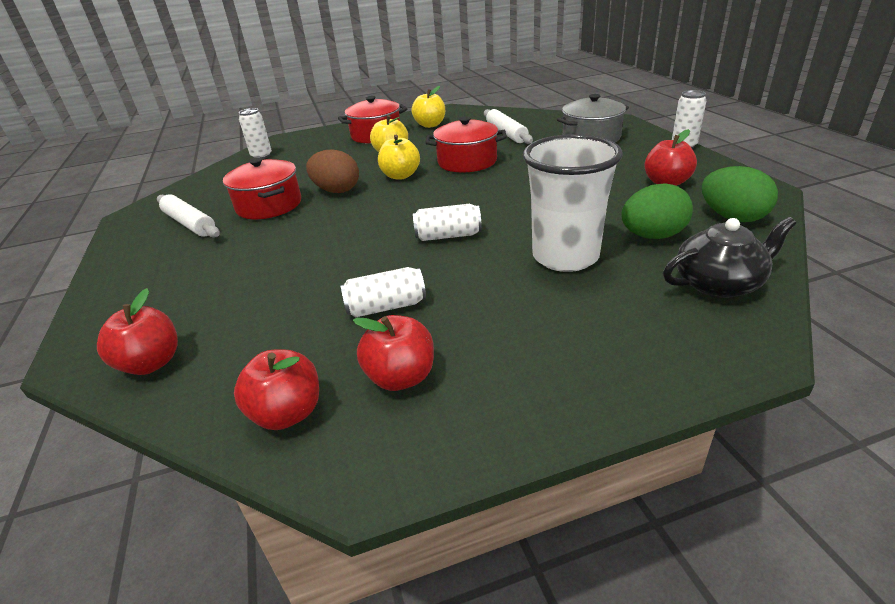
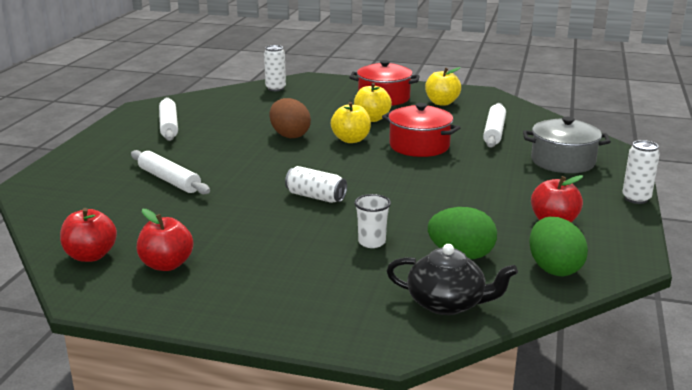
camera: 30 degrees right, 10 degrees down
(151, 363) = (58, 203): red apple -> none
(267, 278) = (169, 180): none -> white rolling pin
(269, 205) = (231, 130): red pot -> none
(386, 306) = (212, 225): white can -> none
(565, 256) = (371, 242): white cup -> white cup, size x0.46

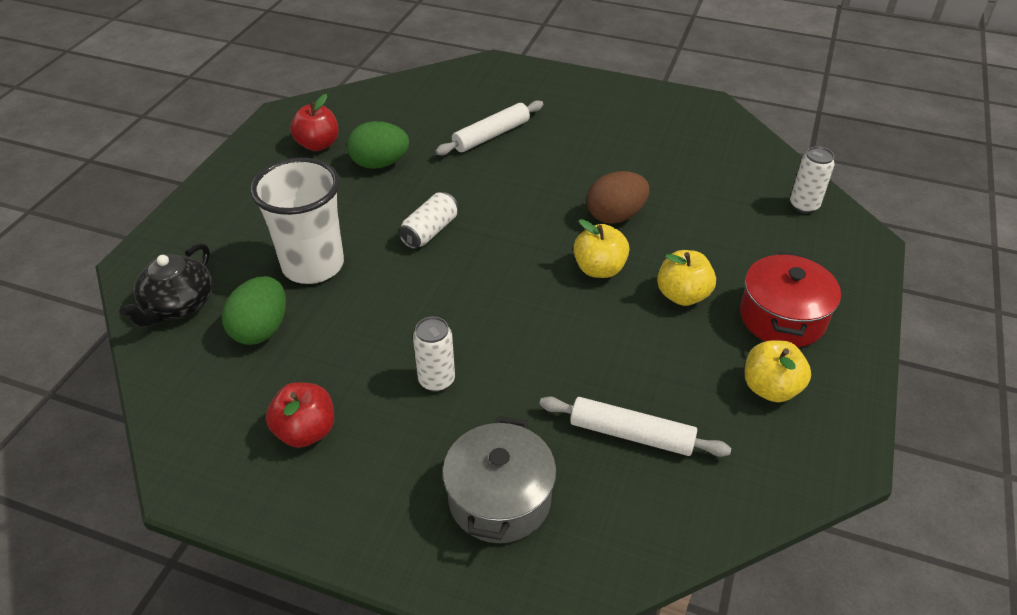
camera: 95 degrees right, 20 degrees up
(91, 256) = (348, 108): red apple -> none
(169, 125) = (646, 126): white rolling pin -> none
(371, 242) = (313, 265): white cup -> white cup, size x2.18
(419, 146) = (573, 334): red pot -> none
(554, 268) = (202, 402): green egg -> green egg (380, 164)
(636, 199) = (347, 556): white can -> white can (436, 380)

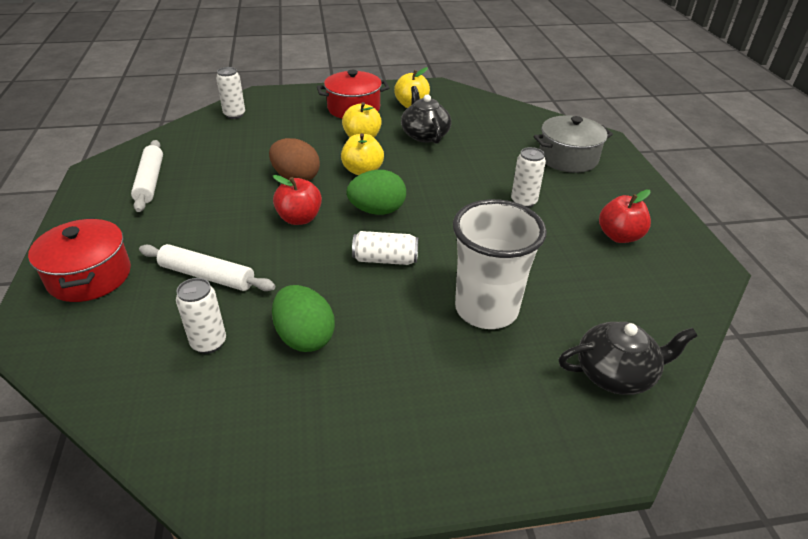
camera: 120 degrees left, 5 degrees down
(261, 329) = (577, 302): green egg -> green egg (377, 211)
(318, 145) = (297, 414): red apple -> red apple (299, 218)
(415, 124) = (209, 343): none -> white can
(535, 88) = (90, 276): none -> red pot
(631, 434) = (484, 133): white rolling pin -> white rolling pin (150, 181)
(662, 361) = (424, 135): none -> black teapot

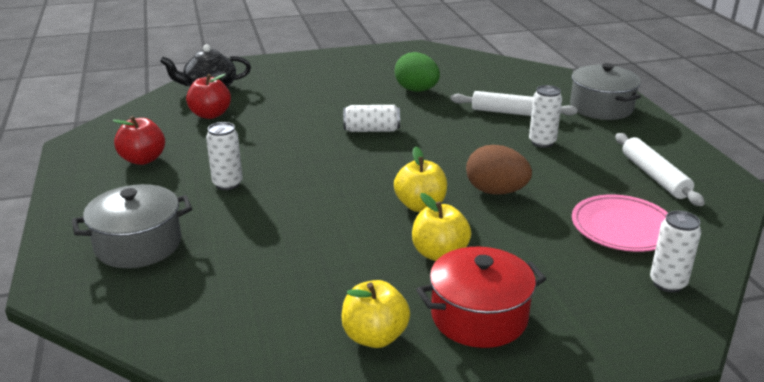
camera: 175 degrees right, 10 degrees down
(90, 276) = (601, 107): red pot -> grey pot
(209, 343) = (478, 85): white can -> white can (542, 142)
(225, 145) = (622, 227): none -> pink plate
(299, 218) = (465, 153): red apple -> red apple (210, 115)
(377, 211) = (389, 165): green egg -> none
(424, 135) = (345, 268): black teapot -> none
(486, 309) = (288, 108): white cup -> none

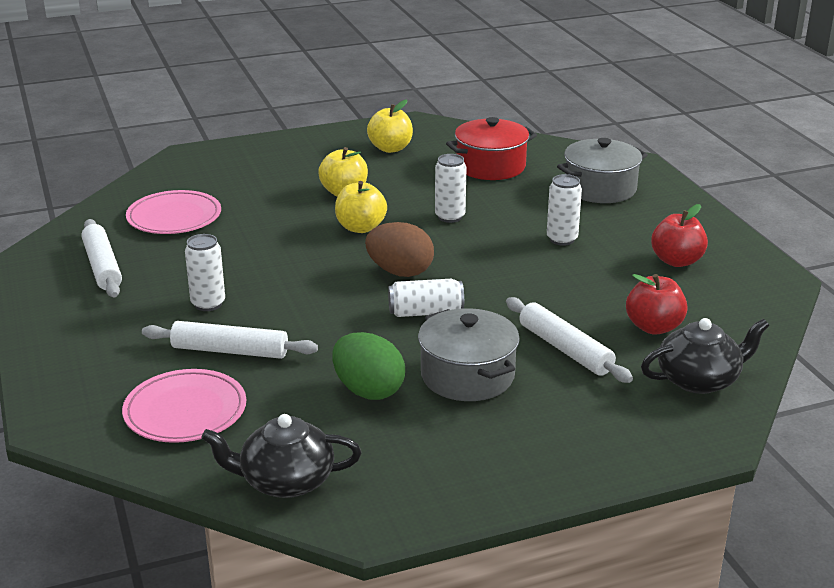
camera: 175 degrees right, 0 degrees up
(282, 105) = (565, 349): none -> white rolling pin
(460, 60) = (285, 481): none -> black teapot
(479, 317) = (318, 159): red pot -> red pot (490, 166)
(496, 191) = (283, 243): brown egg -> brown egg (400, 272)
(526, 86) = (185, 411): none -> pink plate
(601, 107) = (92, 367): grey pot -> grey pot (467, 376)
(667, 283) = (166, 182): white can -> white can (450, 217)

